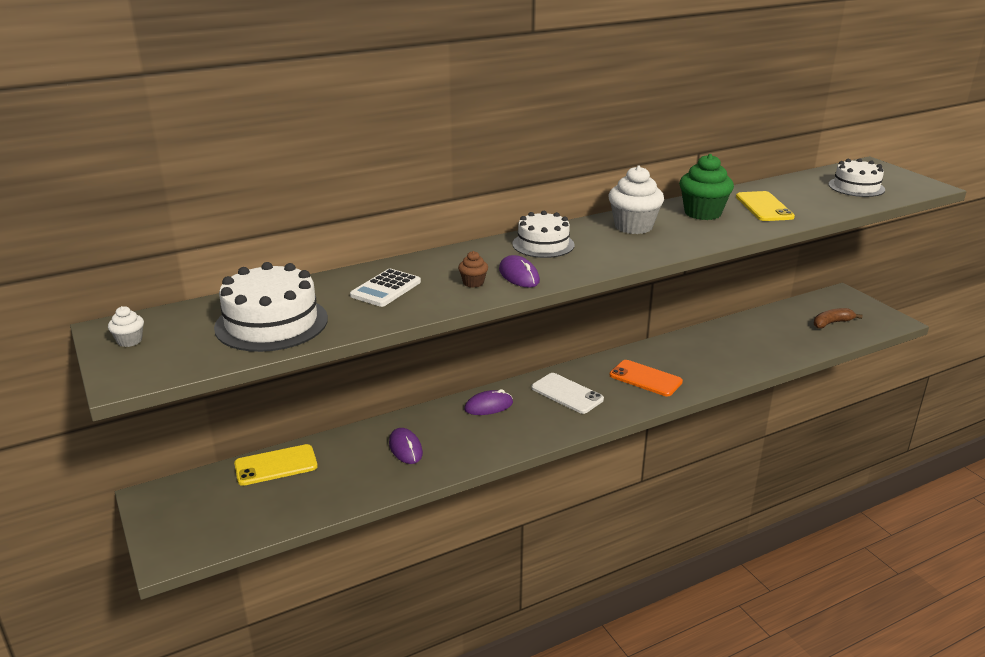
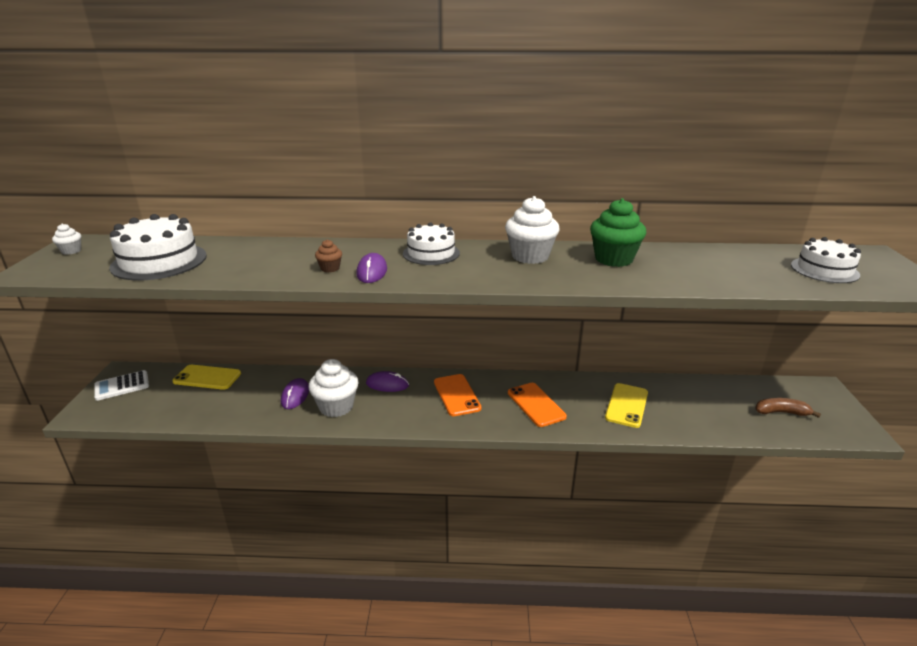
camera: 30 degrees right, 0 degrees up
(386, 289) = (265, 257): white calculator -> white calculator (122, 386)
(463, 443) = (336, 407): none -> white cupcake
(567, 394) = (456, 395): white phone -> orange phone
(764, 207) = (686, 267): yellow phone -> yellow phone (626, 405)

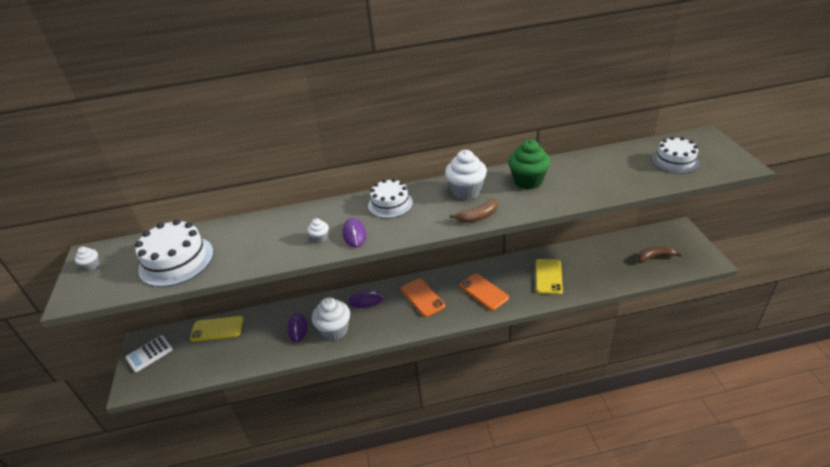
camera: 10 degrees left, 10 degrees up
(330, 268) = (320, 238): brown cupcake -> white cupcake
(533, 280) = (478, 217): none -> brown banana

